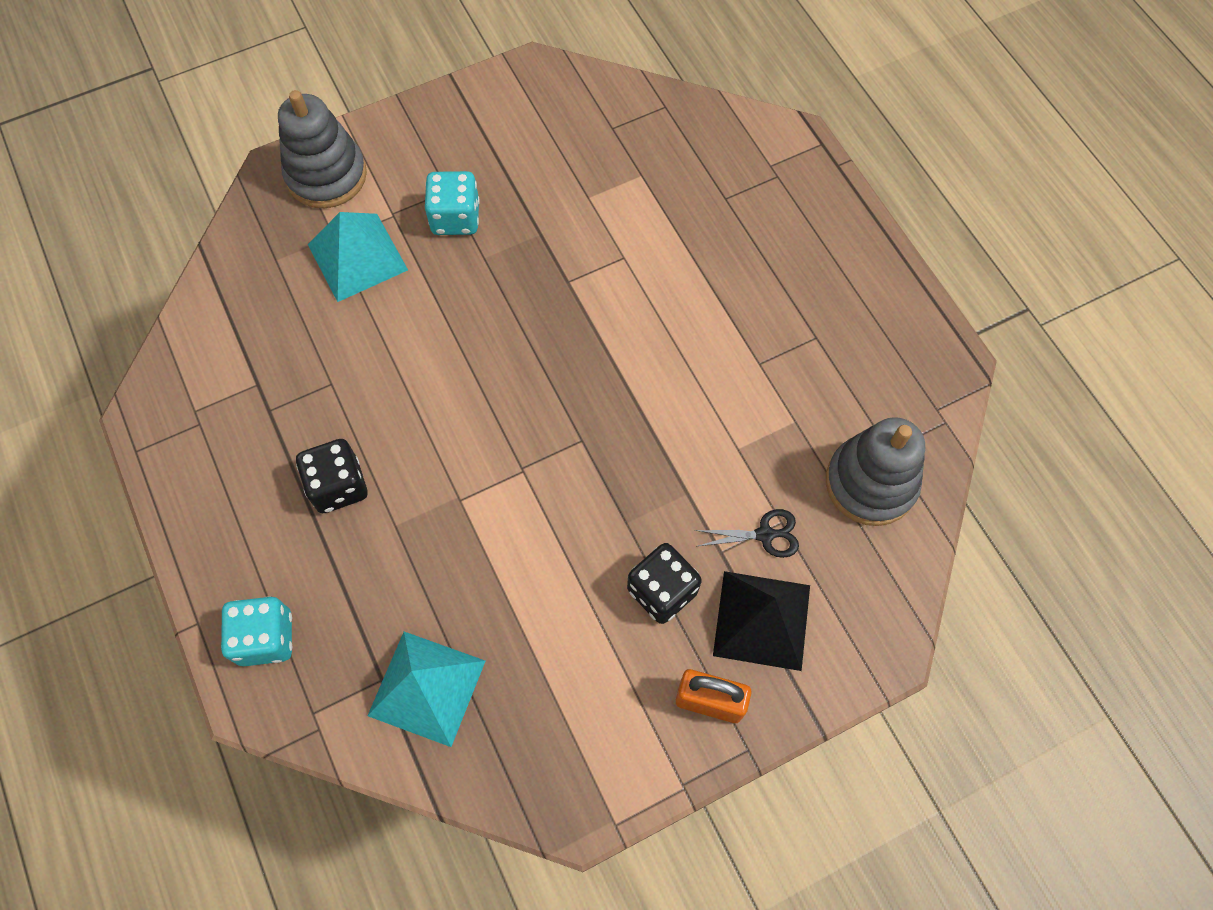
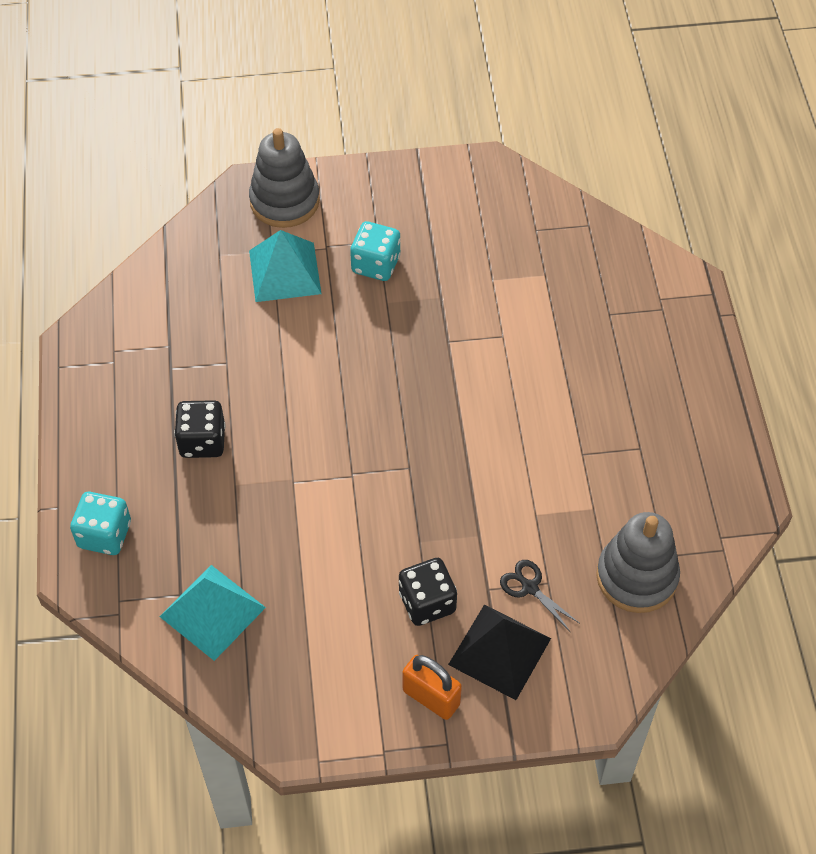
camera: 20 degrees right, 10 degrees down
(765, 534) = (530, 587): black scissors -> black scissors turned 150 degrees counterclockwise

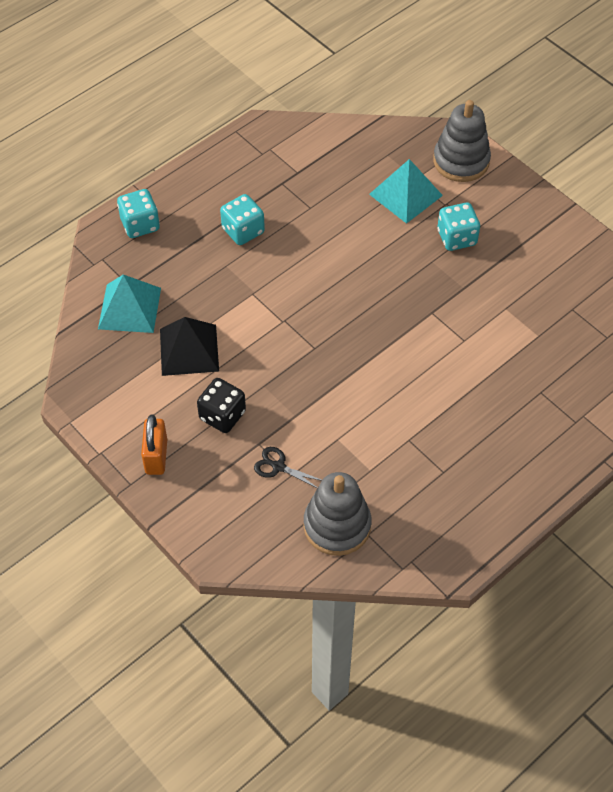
camera: 55 degrees right, 0 degrees up
(202, 441) = (243, 231): black dice -> turquoise dice
(499, 651) = (218, 476): black pyramid -> black pyramid (189, 349)
(530, 587) = (278, 467): black scissors -> black scissors turned 75 degrees counterclockwise

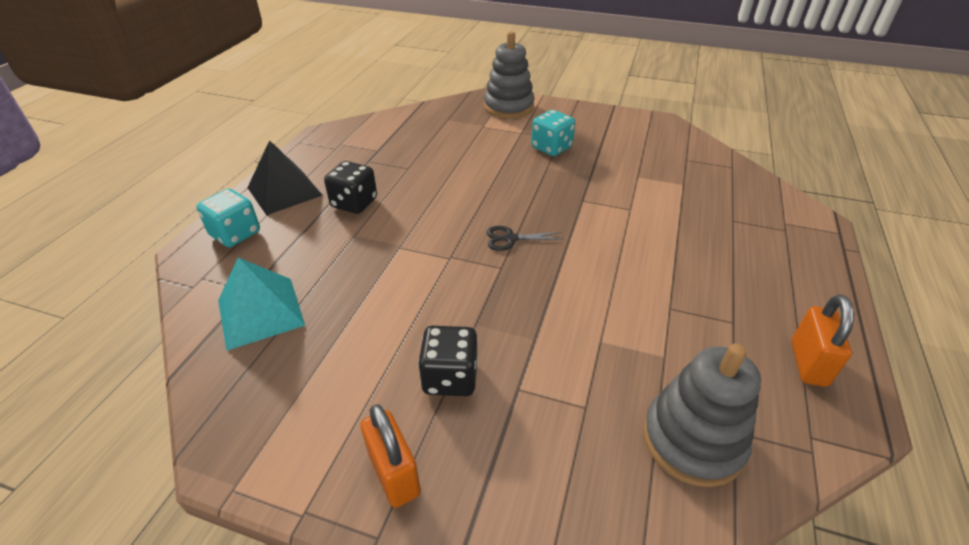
camera: 30 degrees left, 15 degrees down
(189, 349) = (361, 324): black pyramid -> black pyramid (284, 191)
(243, 231) = (354, 203): turquoise dice -> black dice
(278, 467) = (563, 404): black scissors -> black scissors (510, 239)
(405, 194) = (484, 136): turquoise pyramid -> none
(462, 523) = (808, 363): none -> orange padlock

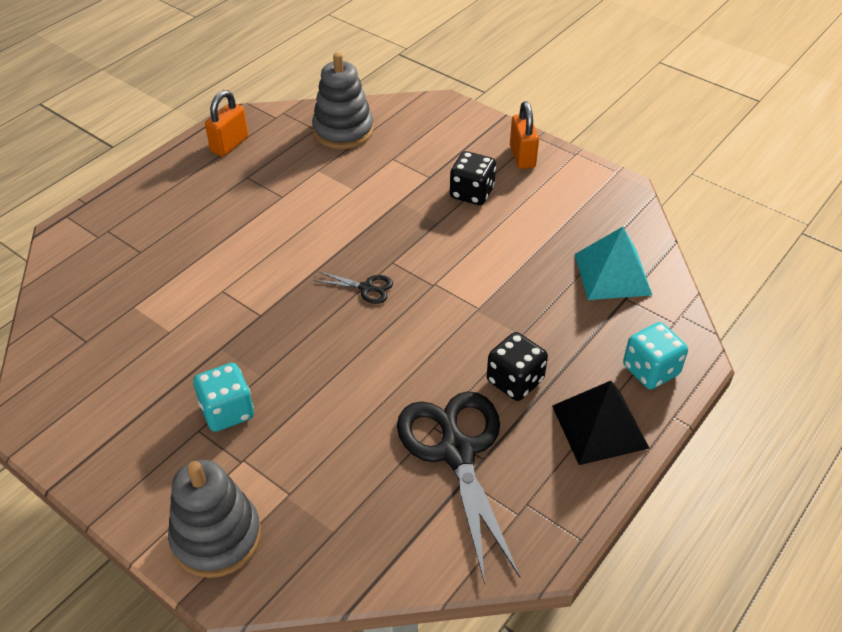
camera: 160 degrees left, 5 degrees up
(387, 160) = (457, 452): none -> black scissors

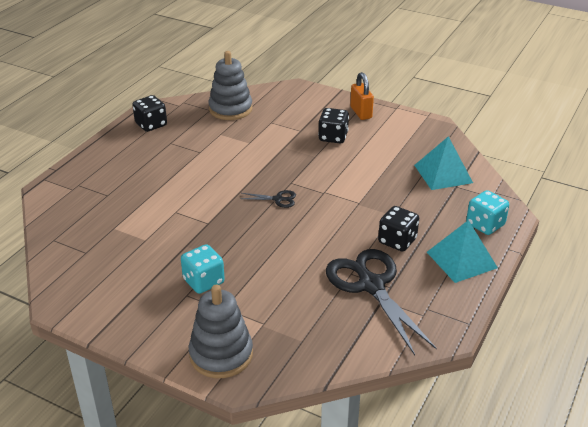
camera: 10 degrees left, 10 degrees down
(229, 144) = (151, 124): orange padlock -> black dice
(599, 426) = (461, 260): black pyramid -> turquoise pyramid

